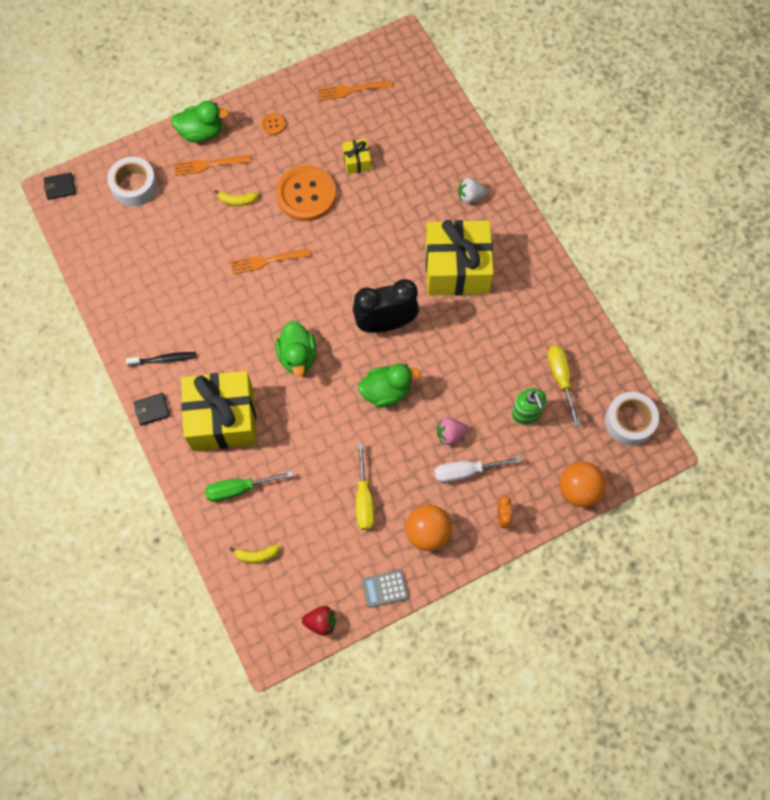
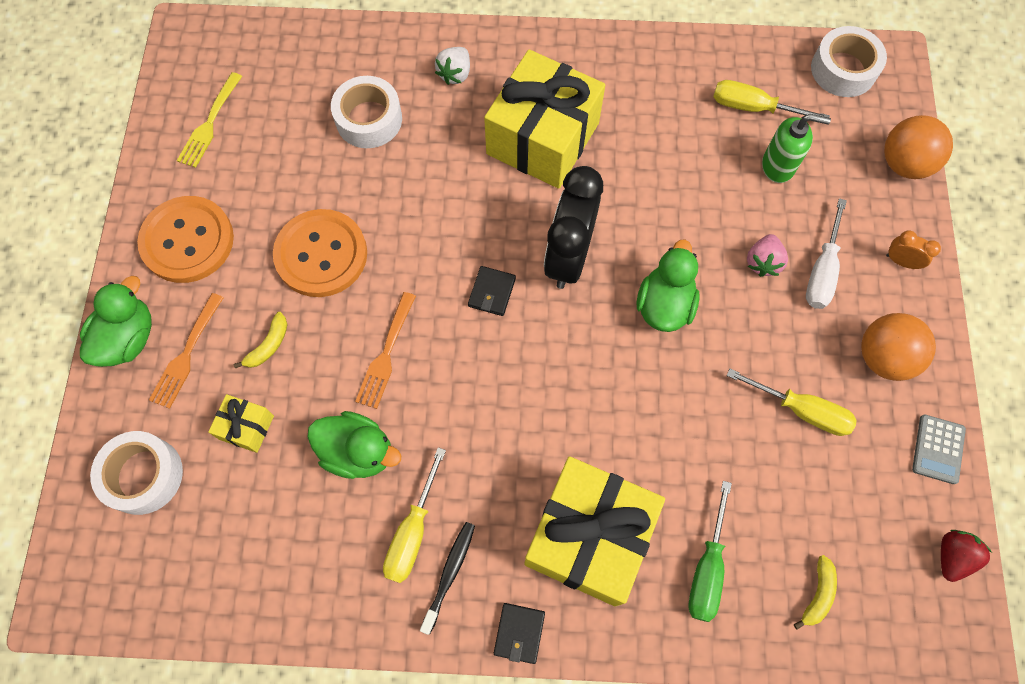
camera: 60 degrees left, 0 degrees up
(60, 187) = (63, 589): black wallet -> black wallet (492, 292)
(175, 329) = (412, 533): none -> yellow screwdriver
(273, 124) = (187, 241): orange button -> orange button, size x2.45
(297, 356) = (552, 388): green duck -> green duck (358, 452)
(351, 90) = (209, 123): orange fork -> yellow fork
(356, 161) = (316, 171): yellow gift -> yellow gift (246, 427)
(408, 168) = (369, 119): none -> white tape

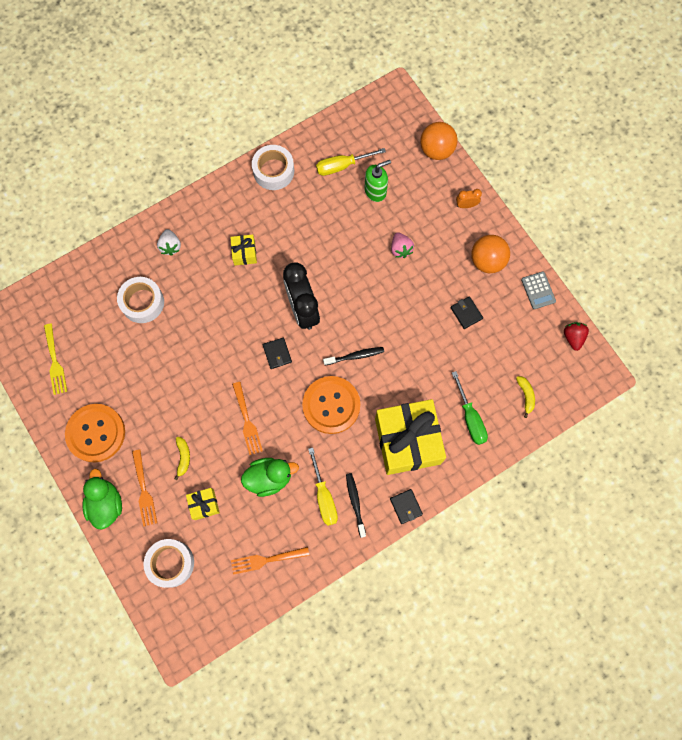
camera: 35 degrees left, 5 degrees up
(268, 565) = (266, 560): none -> orange fork
(321, 254) = (174, 393): orange button -> orange button (331, 405)
(543, 138) = (244, 253): yellow gift -> yellow gift, size x0.43
(597, 365) = (355, 356): none -> black toothbrush
(664, 305) = (367, 303): green duck -> none
(802, 410) = (466, 313): yellow screwdriver -> black wallet
(821, 271) = (432, 235): white screwdriver -> none
(843, 69) = (374, 114): white tape -> white tape (273, 171)

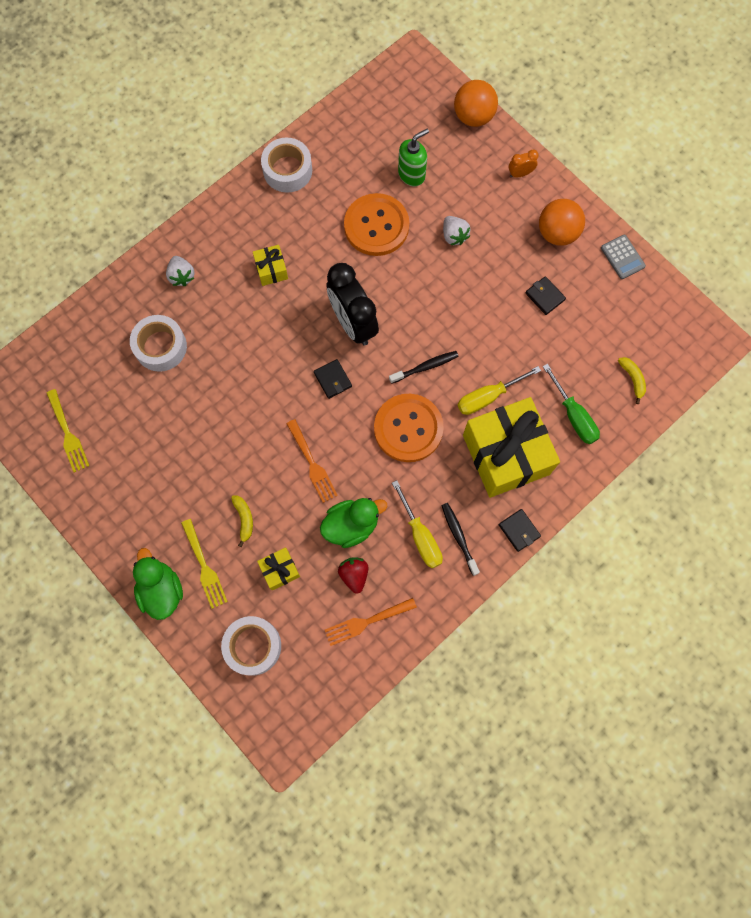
camera: 10 degrees left, 0 degrees up
(96, 433) = (133, 509): orange button -> orange button (376, 226)
(144, 491) = (204, 567): orange fork -> yellow fork
(341, 166) = (366, 152): yellow screwdriver -> yellow screwdriver (487, 397)
(400, 249) = (454, 236): pink strawberry -> white strawberry
(573, 337) = (673, 304): red strawberry -> red strawberry (354, 575)

